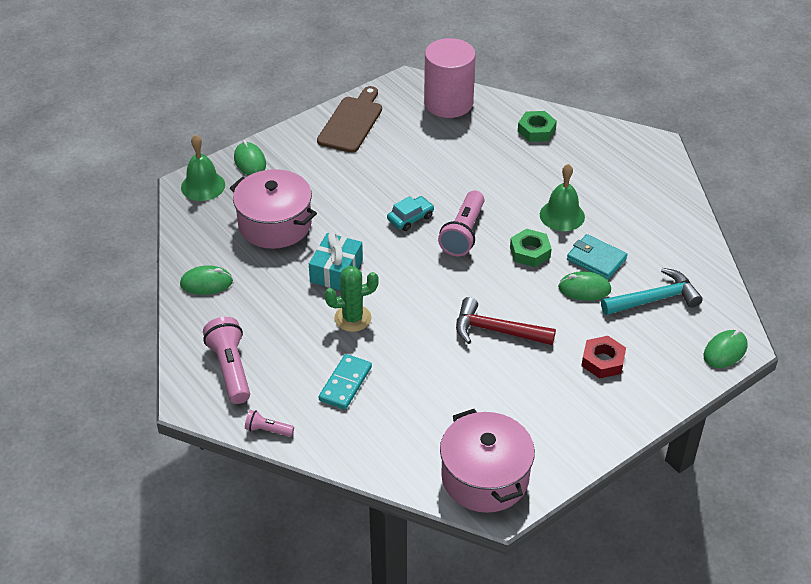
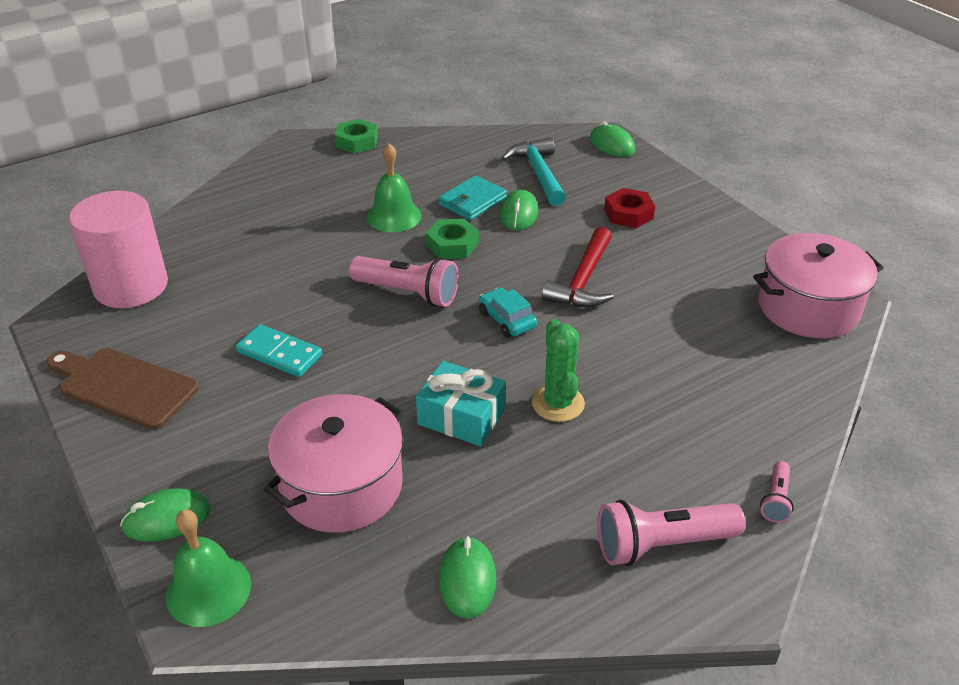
camera: 85 degrees left, 5 degrees down
(345, 384) = (680, 415): turquoise domino -> turquoise domino (279, 353)
(410, 218) = (366, 337): turquoise car -> turquoise car (507, 319)
(536, 130) = (228, 219): green nut -> green nut (357, 141)

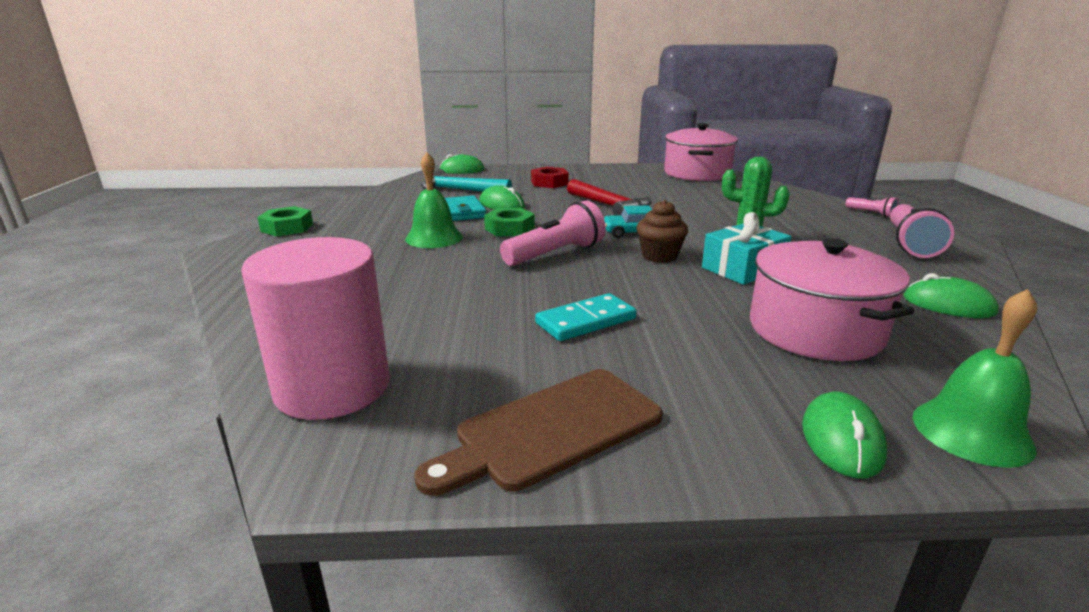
camera: 60 degrees left, 15 degrees down
(453, 355) = (659, 256): none -> brown cupcake

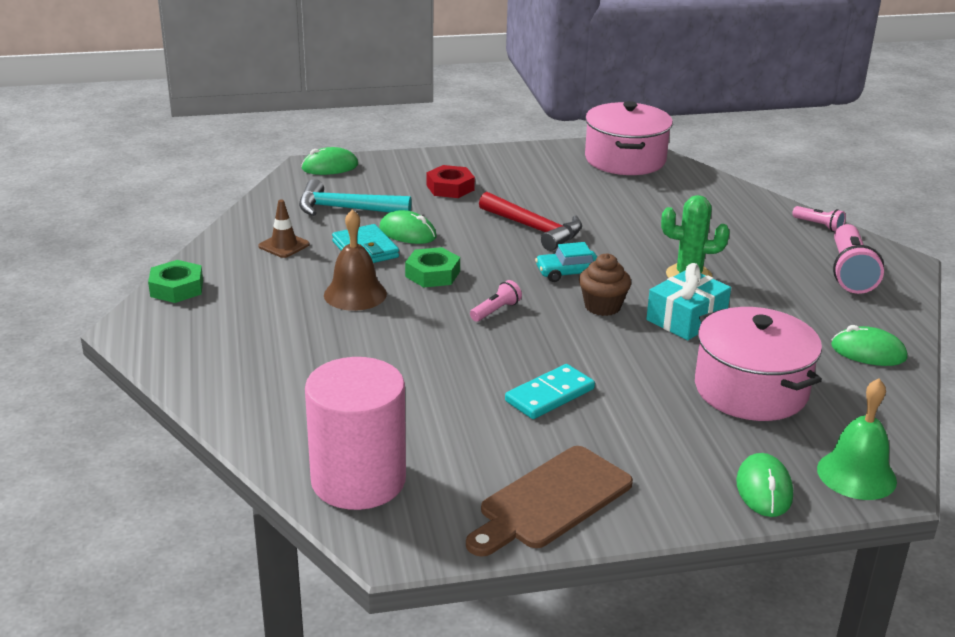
camera: 10 degrees left, 5 degrees up
(395, 207) = (284, 245): none -> brown traffic cone
(434, 238) = (355, 294): green bell -> brown bell
(556, 254) = (496, 311): pink flashlight -> pink flashlight, size x0.51

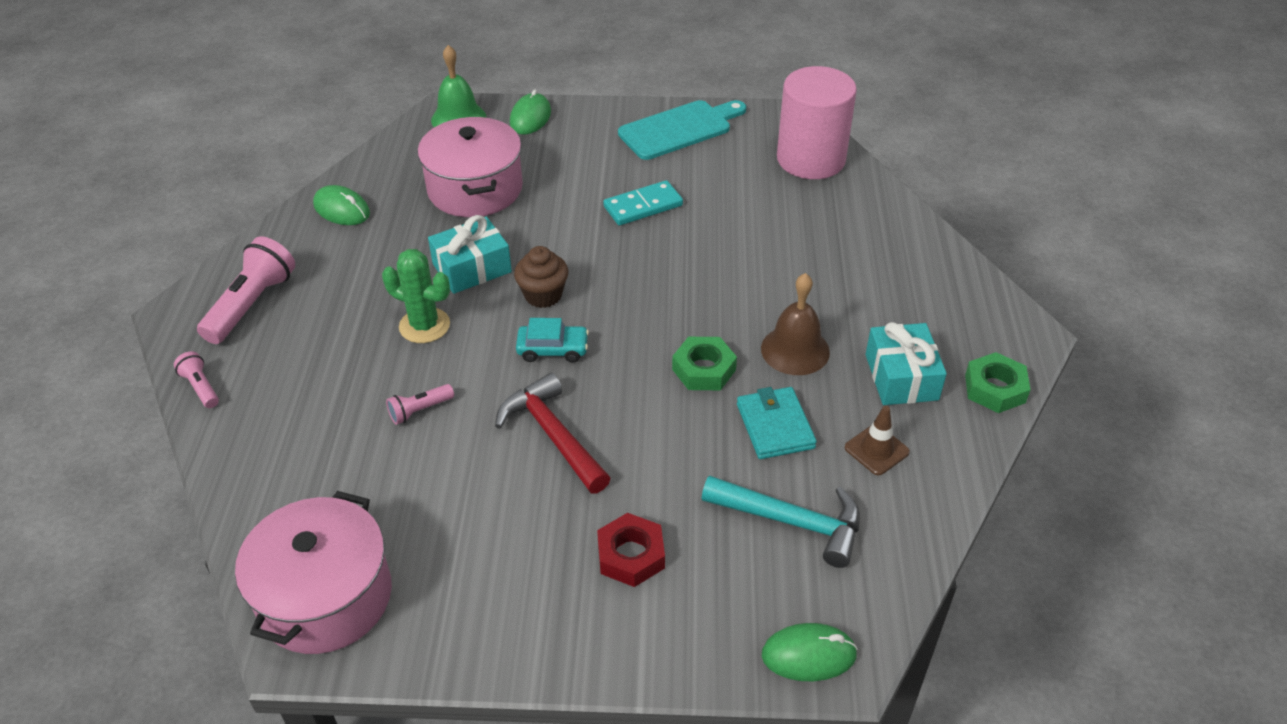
camera: 165 degrees left, 15 degrees up
(259, 287) = (901, 377): none -> turquoise gift
(407, 233) = (716, 452): green mouse -> none
(496, 311) = (653, 305): pink flashlight -> pink flashlight (419, 410)
(551, 501) = (679, 129): brown cutting board -> turquoise cutting board

